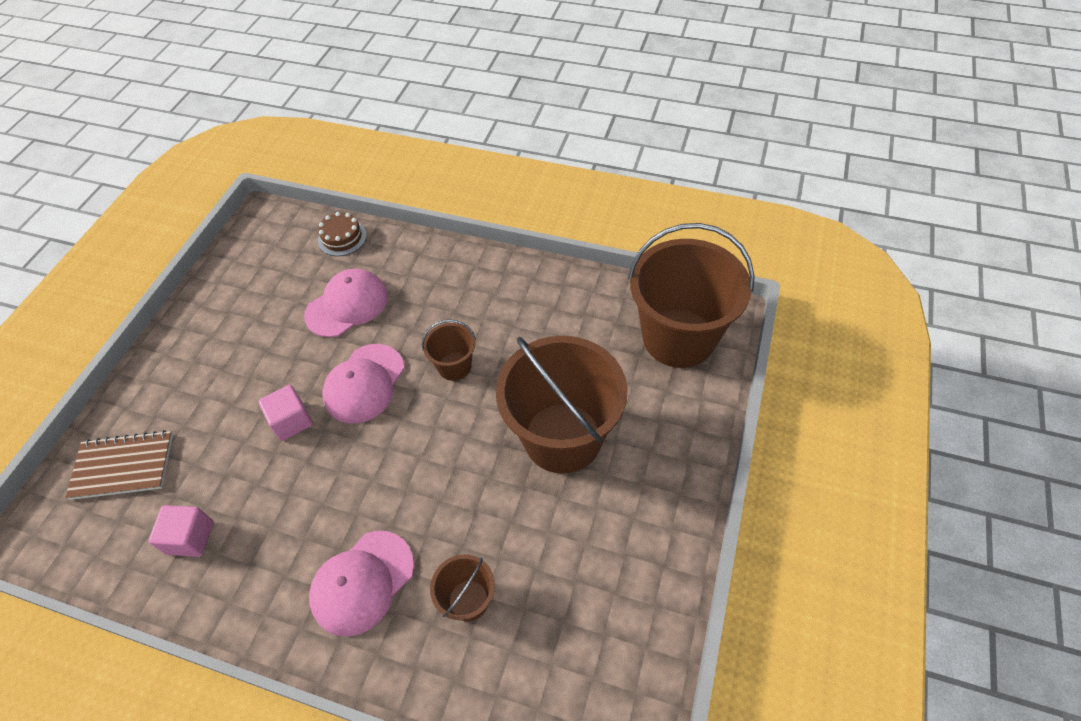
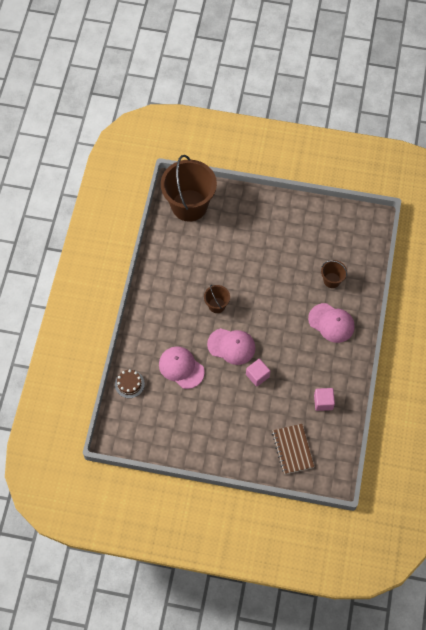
camera: 100 degrees left, 10 degrees up
(562, 437) = (251, 252): brown bucket -> none

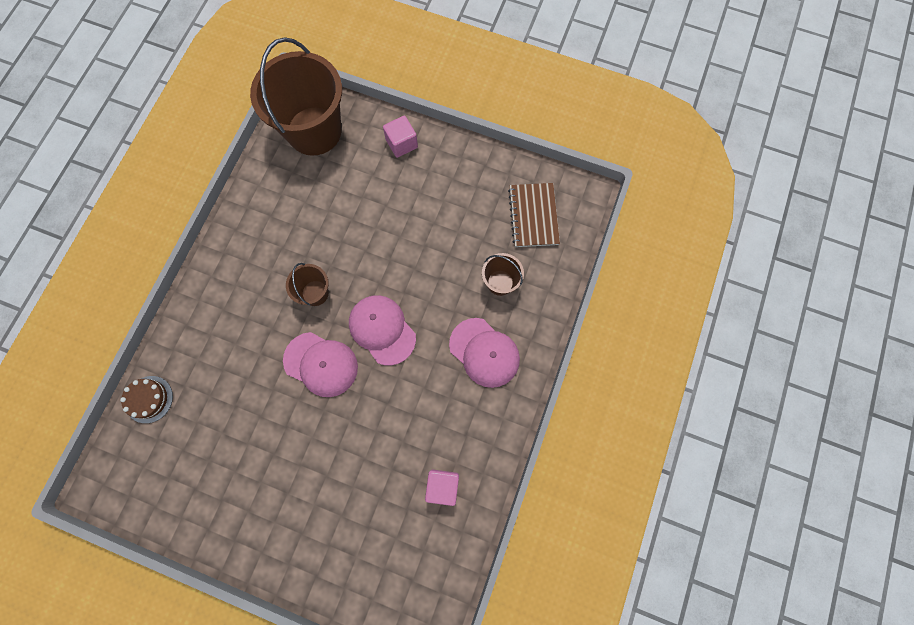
camera: 10 degrees right, 10 degrees up
(181, 368) = (235, 386): pink cap -> pink cap (382, 330)
(257, 375) = (349, 421): pink cube -> pink cube (401, 143)
(292, 449) = (375, 561): brown notebook -> brown notebook (533, 216)

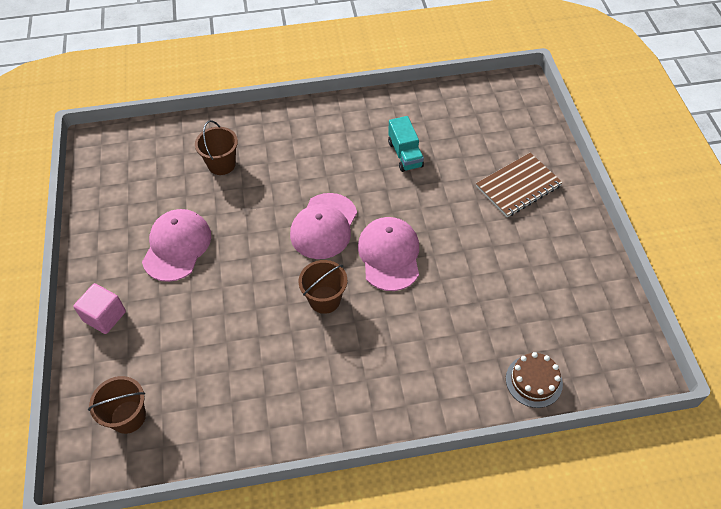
camera: 120 degrees left, 20 degrees down
(314, 131) = (128, 417): brown bucket -> brown bucket, size x0.46
(415, 445) = (405, 154): none -> turquoise truck
(442, 486) = (421, 124): pink cube -> none
(484, 352) = (294, 147): pink cap -> pink cap (177, 246)
(533, 216) = (138, 170): brown notebook -> brown notebook (518, 186)

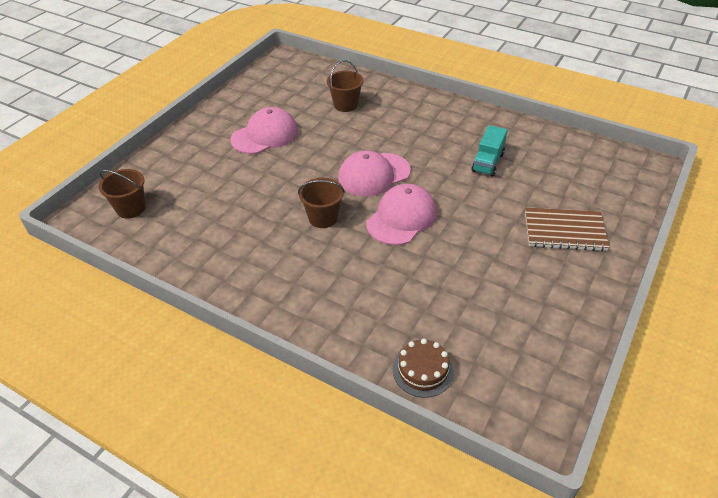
camera: 40 degrees right, 10 degrees down
(105, 316) = (181, 149): pink cube -> none

